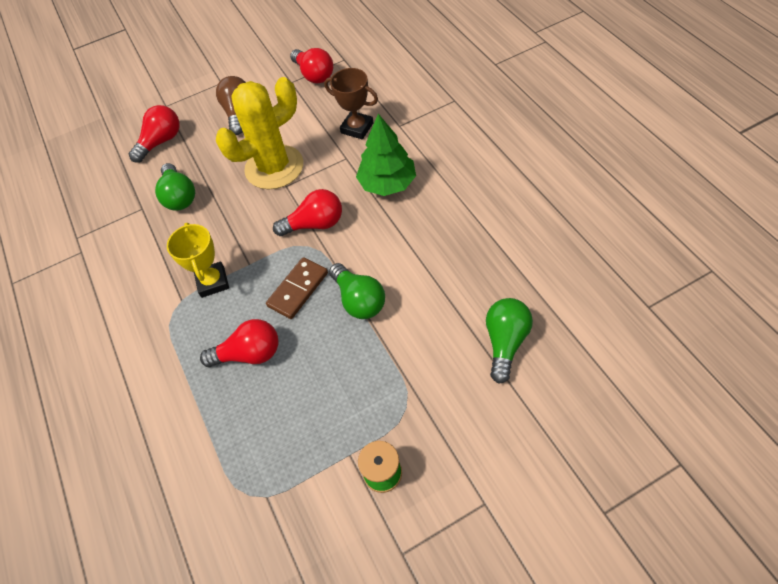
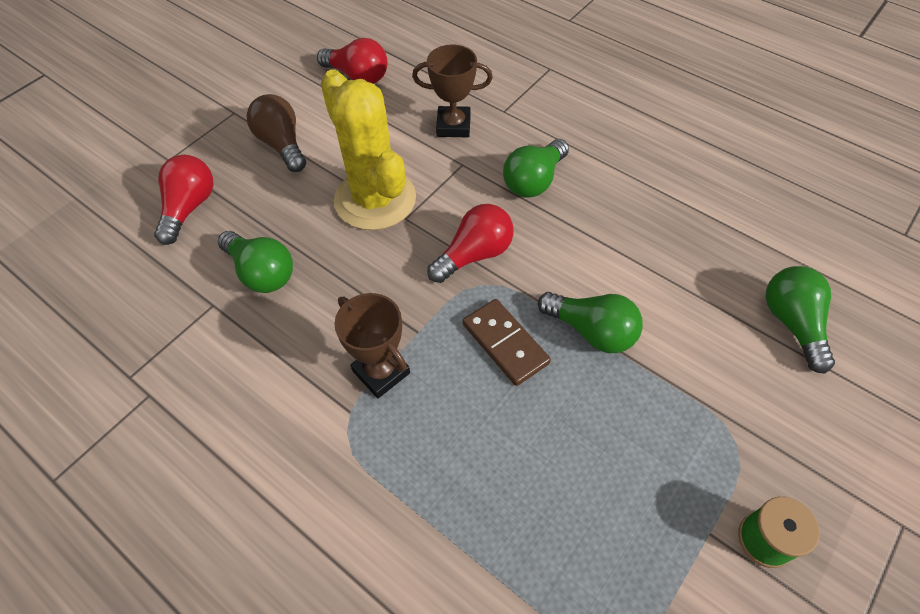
camera: 30 degrees left, 0 degrees up
(212, 282) = (381, 372): yellow trophy -> brown trophy
(249, 354) = (493, 451): red light bulb -> none
(274, 167) = (375, 199): yellow cactus -> yellow cactus turned 60 degrees counterclockwise
(298, 289) = (505, 343): brown domino -> brown domino turned 45 degrees counterclockwise
(387, 183) = (534, 181): green tree -> green light bulb

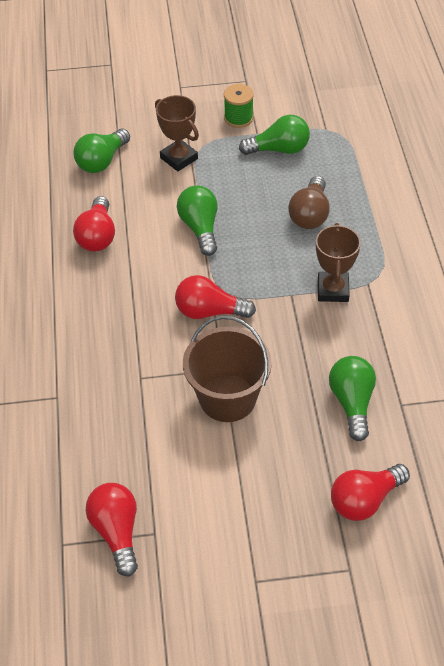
camera: 135 degrees left, 5 degrees down
(282, 144) = (246, 506): brown light bulb -> brown light bulb (310, 214)
(375, 199) = (227, 398): yellow cactus -> brown bucket
(453, 126) = (106, 414): brown trophy -> brown trophy (179, 158)
(505, 343) = (251, 255): brown domino -> none
(534, 181) = (113, 328): green light bulb -> green light bulb (279, 149)
(665, 242) = (97, 236): none -> red light bulb

